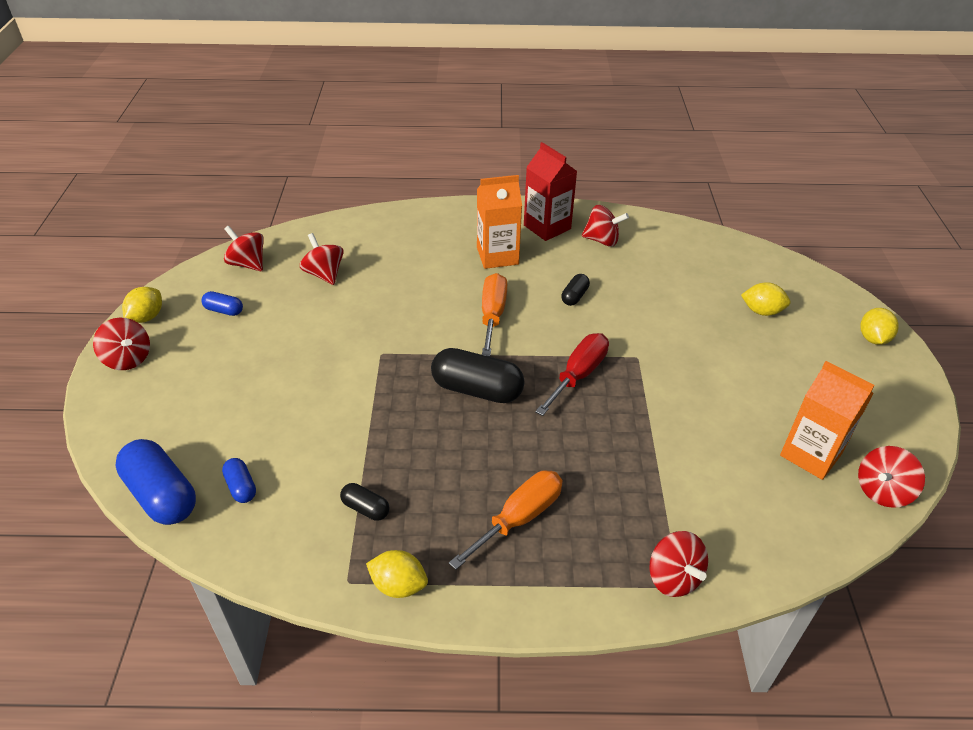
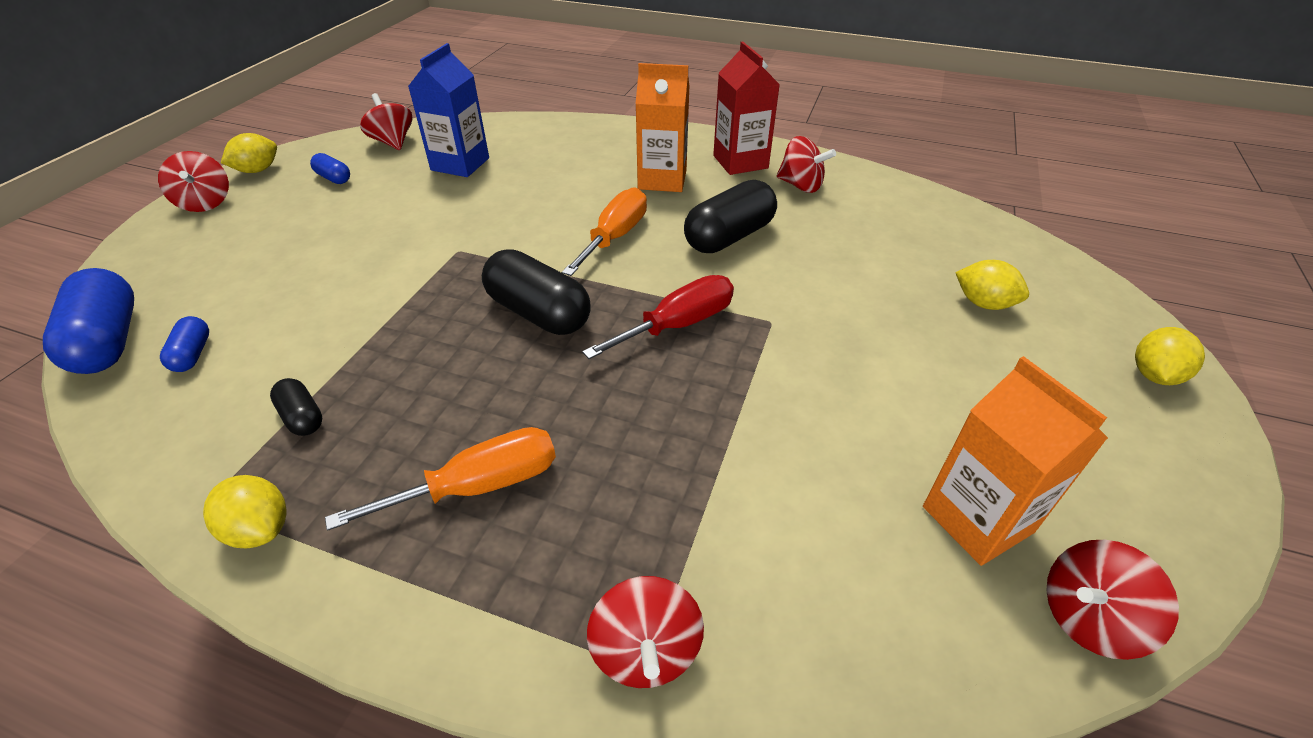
camera: 20 degrees right, 0 degrees up
(324, 274) = (460, 164): red spinning top -> blue carton
(574, 296) = (729, 237): black capsule -> black capsule, size x1.99

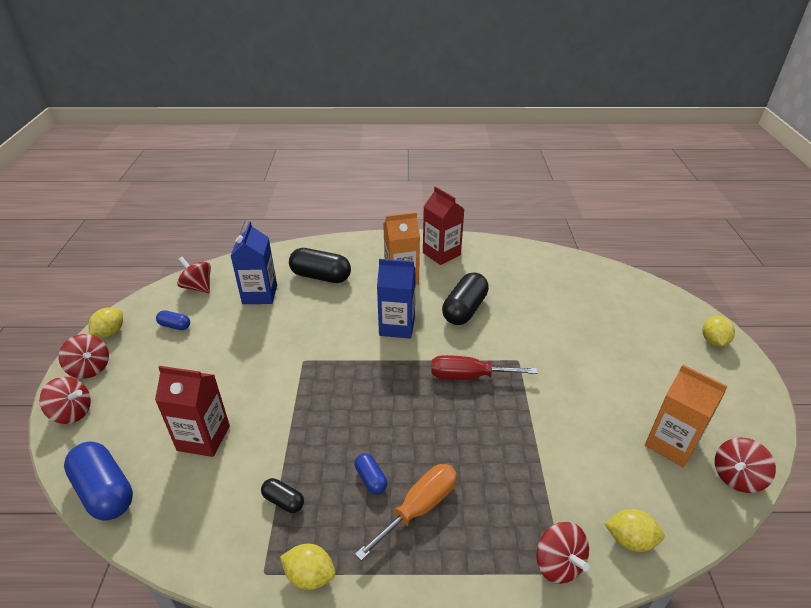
camera: 20 degrees left, 5 degrees down
(192, 354) = (175, 482): blue capsule -> blue capsule (371, 479)
(266, 311) = (203, 438): none -> red carton
(538, 313) = (383, 390): black capsule -> black capsule (321, 276)
(614, 237) = (397, 326): orange screwdriver -> blue carton
(678, 325) = (469, 376): red screwdriver -> red screwdriver turned 120 degrees counterclockwise
(800, 186) = (486, 264): red spinning top -> red spinning top (72, 412)
(983, 303) = (619, 320): yellow lemon -> yellow lemon (630, 540)

